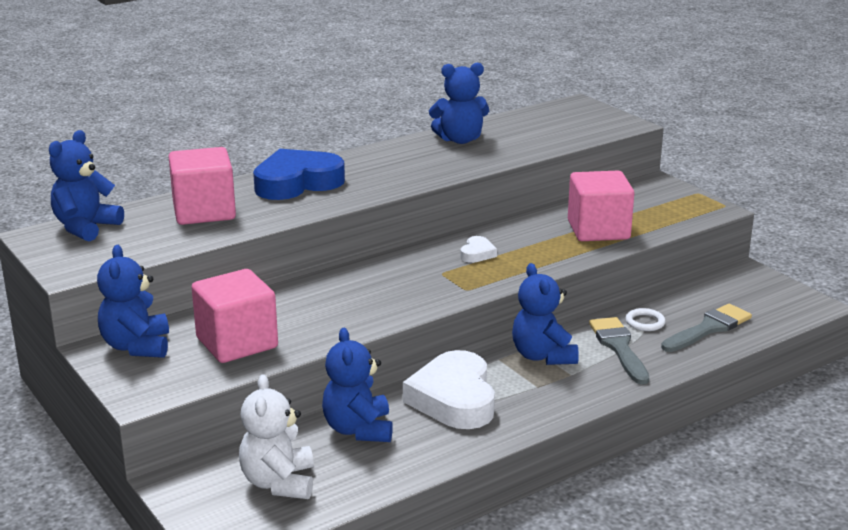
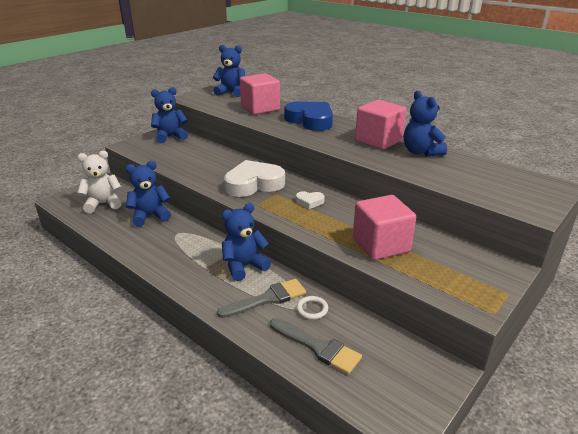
camera: 75 degrees right, 5 degrees up
(237, 343) = (177, 155): pink cube -> pink cube (378, 141)
(454, 399) = (184, 240): white heart -> white heart (254, 184)

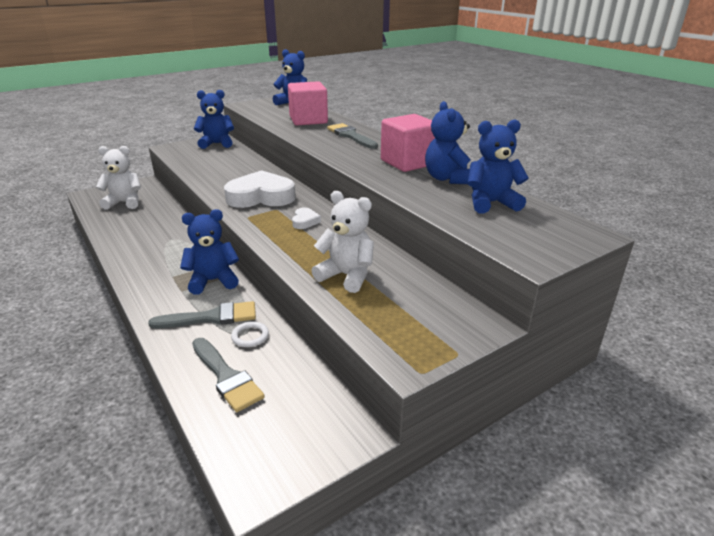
camera: 15 degrees right, 0 degrees up
(150, 216) = (159, 219): blue teddy bear -> blue teddy bear (491, 203)
(309, 202) = (305, 221): white heart -> white heart turned 105 degrees counterclockwise
(310, 120) = (351, 136): blue heart -> grey brush
(381, 245) = (346, 276): pink cube -> white teddy bear

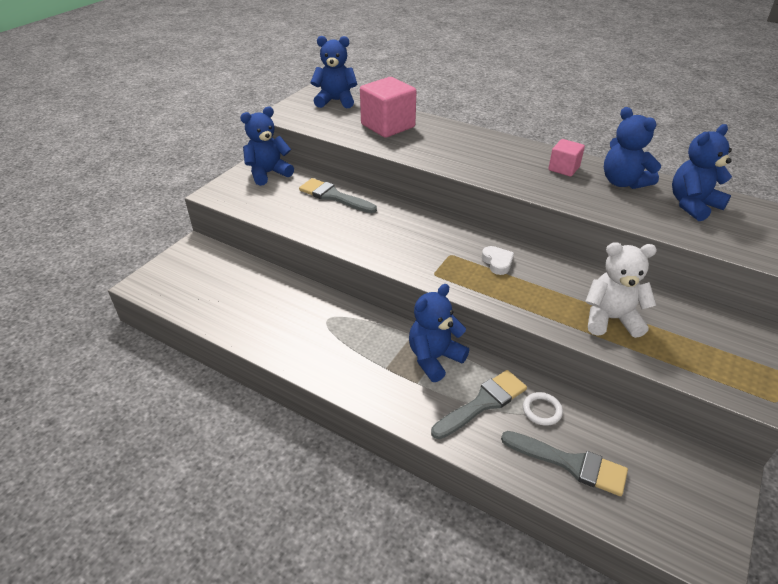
camera: 25 degrees left, 10 degrees up
(124, 203) = (207, 283): white teddy bear -> none
(261, 197) = (415, 242): white heart -> none
(351, 136) = (463, 141): grey brush -> grey brush (334, 196)
(408, 162) = (563, 168): pink cube -> pink cube, size x0.55

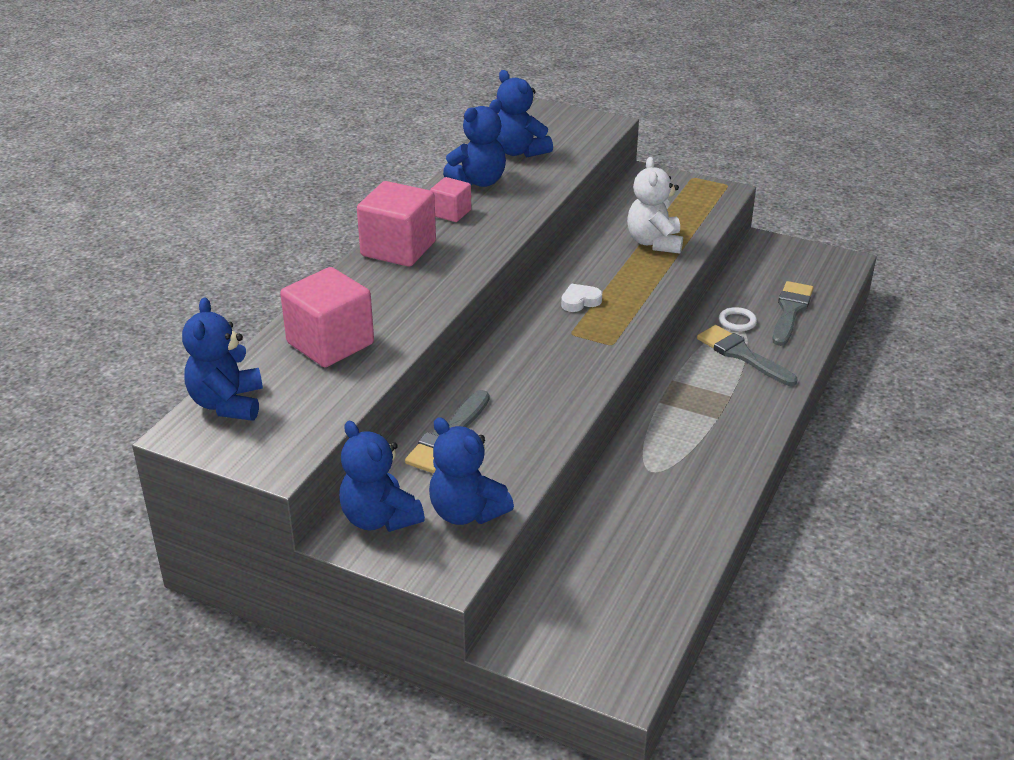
camera: 95 degrees left, 5 degrees down
(434, 358) = (691, 385): blue teddy bear -> blue teddy bear (466, 512)
(504, 147) = (398, 249): none -> pink cube

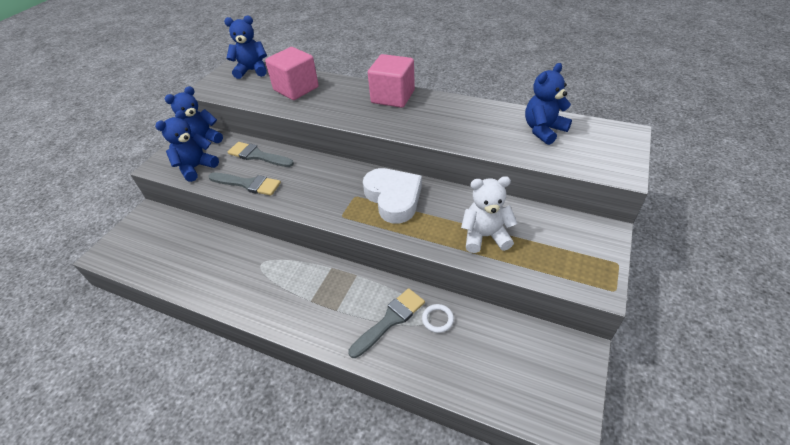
camera: 90 degrees right, 10 degrees up
(451, 213) = (440, 110): pink cube -> none
(479, 181) = (488, 117): blue teddy bear -> none
(580, 301) = (393, 198): white heart -> white heart, size x2.26
(790, 311) = (461, 363): grey brush -> grey brush (248, 184)

